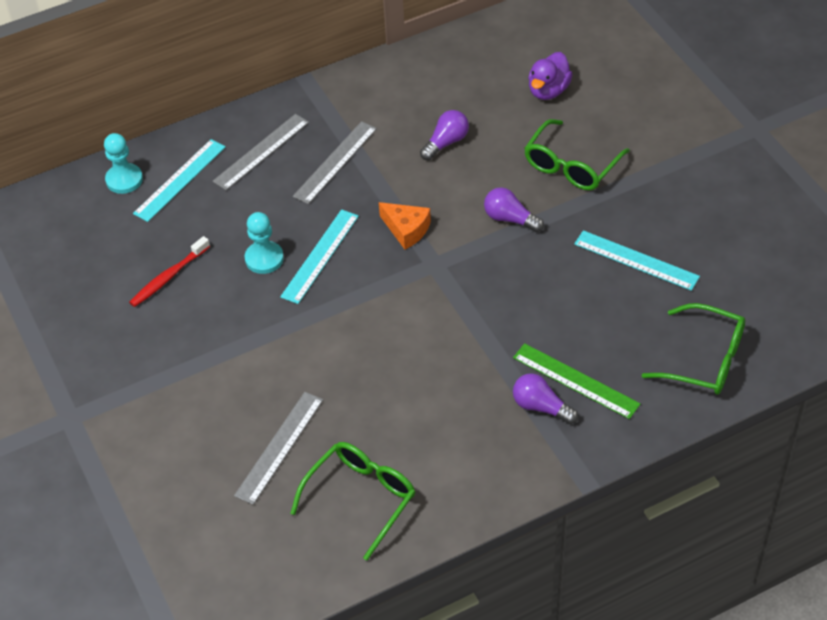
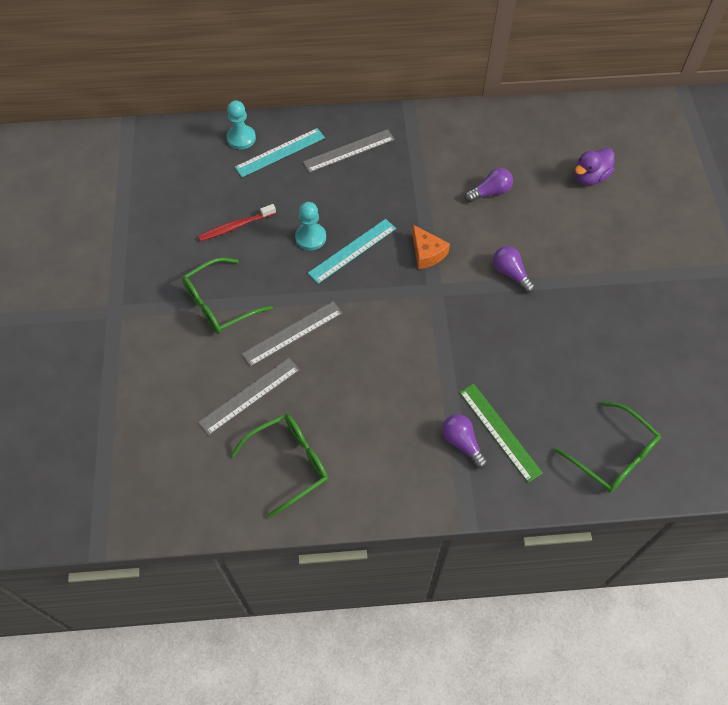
camera: 20 degrees right, 10 degrees up
(335, 162) = (399, 178): grey ruler -> grey ruler (292, 333)
(571, 166) = (579, 247): green glasses -> green glasses (219, 304)
(636, 260) = (595, 346): turquoise ruler -> none

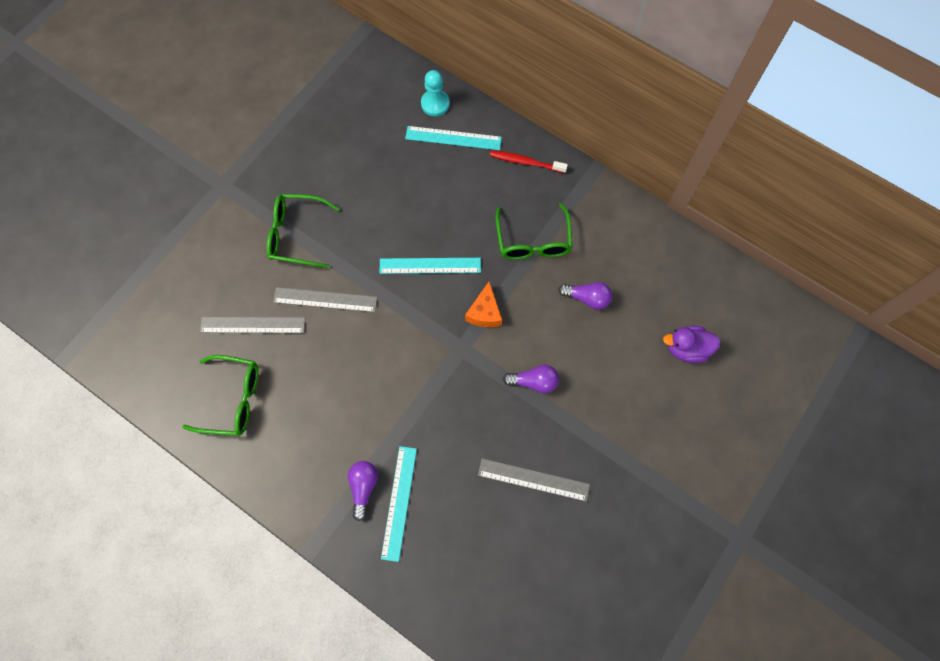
camera: 40 degrees right, 10 degrees up
(235, 226) = (363, 178): red toothbrush -> red toothbrush (525, 162)
(310, 237) = (409, 230): turquoise pawn -> none
(349, 150) = (508, 175): grey ruler -> grey ruler (533, 479)
(500, 431) = (399, 502): green ruler -> turquoise ruler
(510, 273) = (534, 382): purple light bulb -> purple light bulb turned 90 degrees clockwise
(613, 456) = (464, 595): green glasses -> green glasses (533, 241)

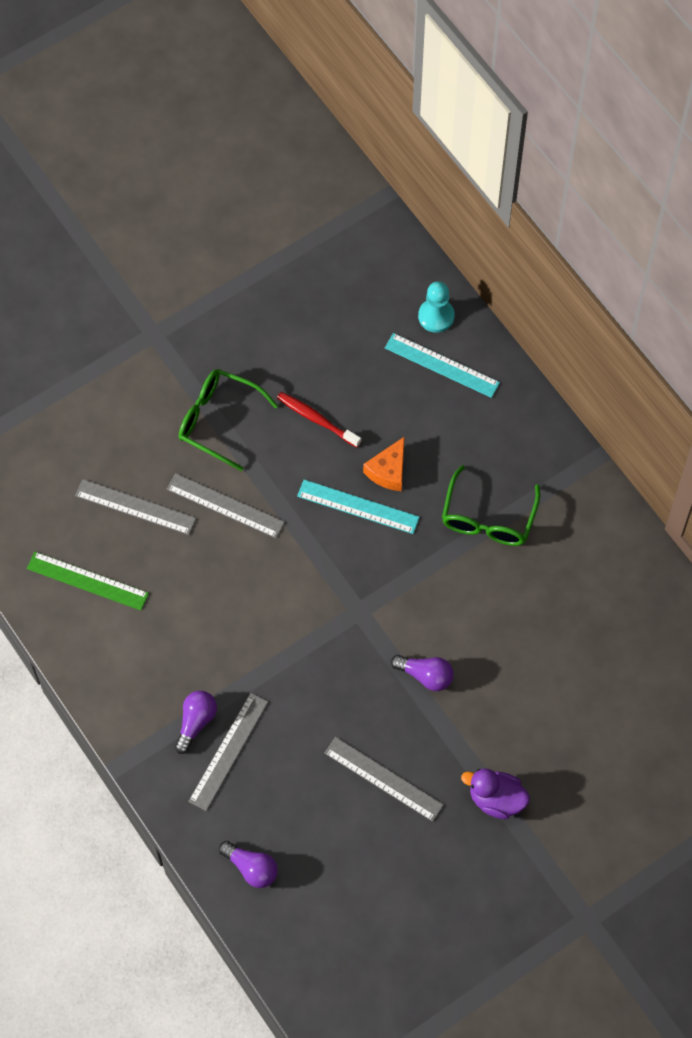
camera: 20 degrees right, 5 degrees down
(233, 399) = (87, 581): green glasses -> green ruler
(399, 502) = (228, 751): turquoise ruler -> grey ruler
(485, 312) = (400, 580): orange cheese -> orange cheese (388, 471)
(525, 162) = (516, 422): red toothbrush -> red toothbrush (316, 419)
(587, 298) = (524, 604): purple light bulb -> purple light bulb (251, 868)
(686, 349) = (615, 699): purple duck -> purple duck (496, 799)

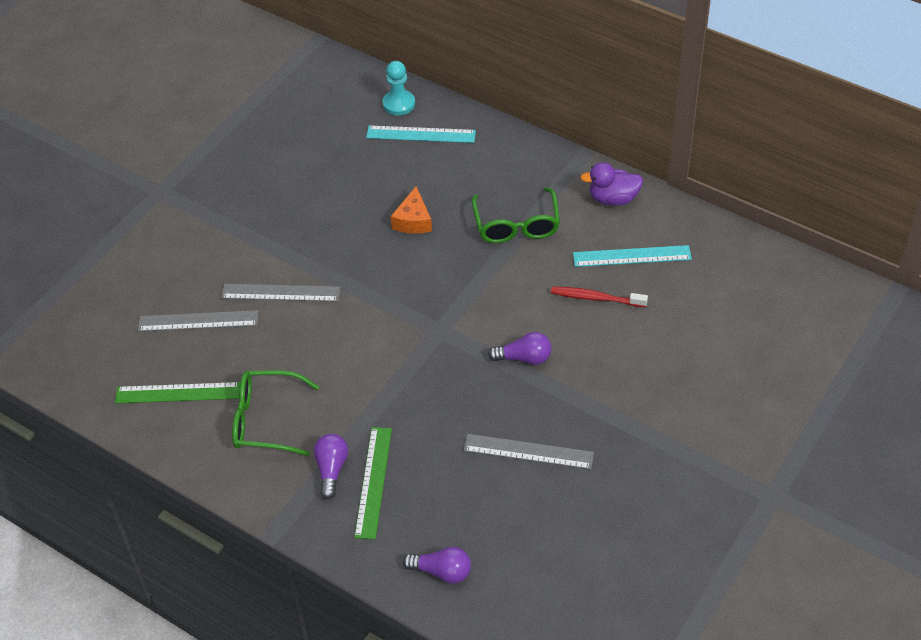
camera: 20 degrees left, 15 degrees down
(218, 420) = (245, 233): green glasses -> green glasses (265, 420)
(228, 751) = (373, 482): grey ruler -> green ruler
(316, 419) = (332, 205): red toothbrush -> red toothbrush (596, 298)
(358, 506) = (399, 254): turquoise ruler -> turquoise ruler (632, 256)
(496, 799) = (638, 430): purple duck -> purple duck (613, 198)

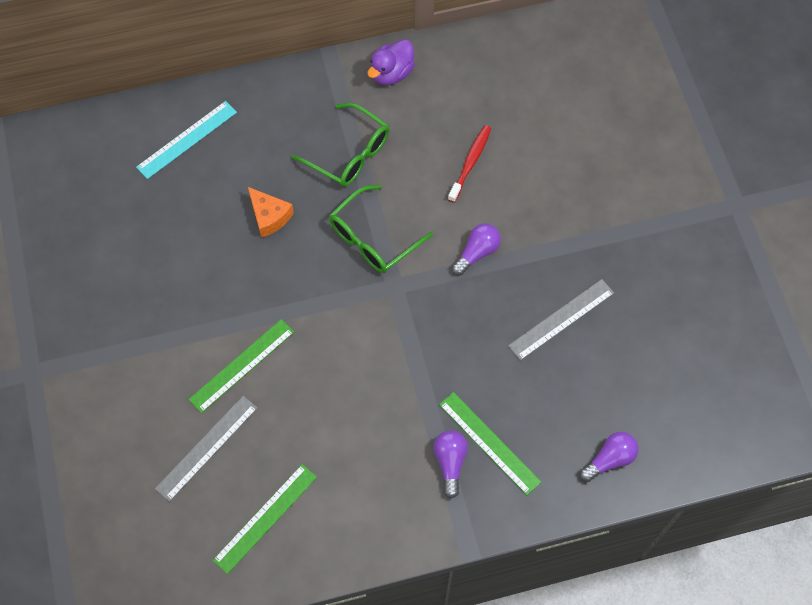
camera: 50 degrees left, 15 degrees up
(265, 420) = (357, 473): green glasses -> green glasses (373, 238)
(280, 293) = (242, 365): grey ruler -> green ruler
(331, 469) = (450, 463): purple light bulb -> purple light bulb turned 45 degrees clockwise
(399, 104) = (137, 128): turquoise pawn -> none
(596, 298) = (470, 162): red toothbrush -> red toothbrush turned 150 degrees clockwise
(632, 256) = (456, 108): turquoise ruler -> none

